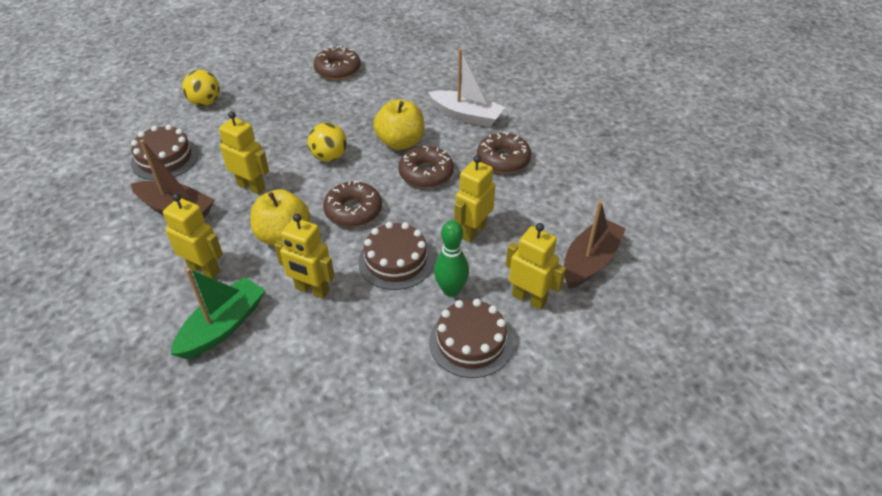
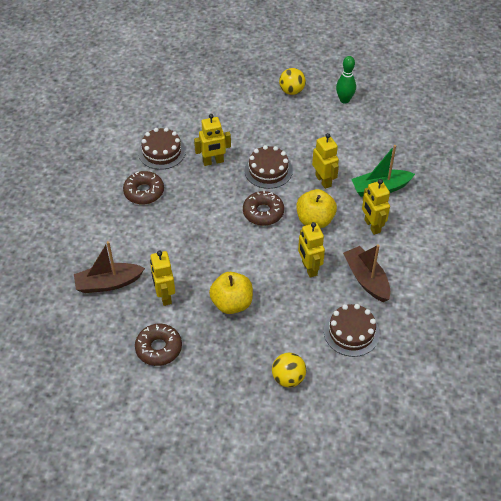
camera: 140 degrees left, 5 degrees up
(329, 157) = (242, 261): yellow ball -> yellow ball (291, 91)
(400, 142) = (188, 244): yellow apple -> yellow apple (232, 303)
(426, 173) = (198, 211): brown donut -> none
(451, 290) = (257, 141): green bowling pin -> green bowling pin (344, 100)
(466, 116) = (123, 238): white boat -> none
(471, 342) = (272, 116): brown cake -> brown cake (162, 152)
(529, 298) = (226, 117): yellow robot -> yellow robot (165, 296)
(590, 261) = (177, 115): brown boat -> brown boat (108, 283)

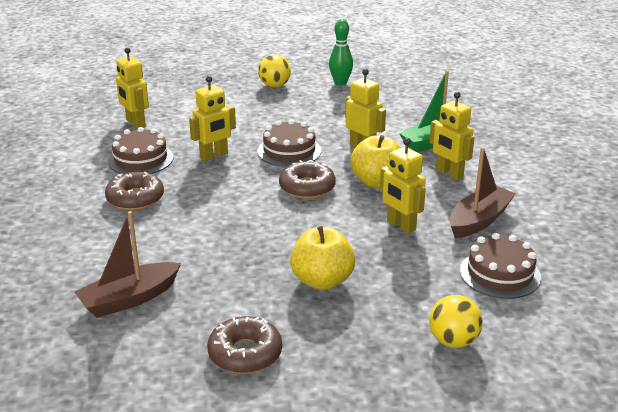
camera: 20 degrees left, 20 degrees down
(165, 296) = (222, 294): yellow robot -> yellow robot (135, 123)
(366, 279) = (479, 220): brown boat -> brown boat turned 90 degrees clockwise

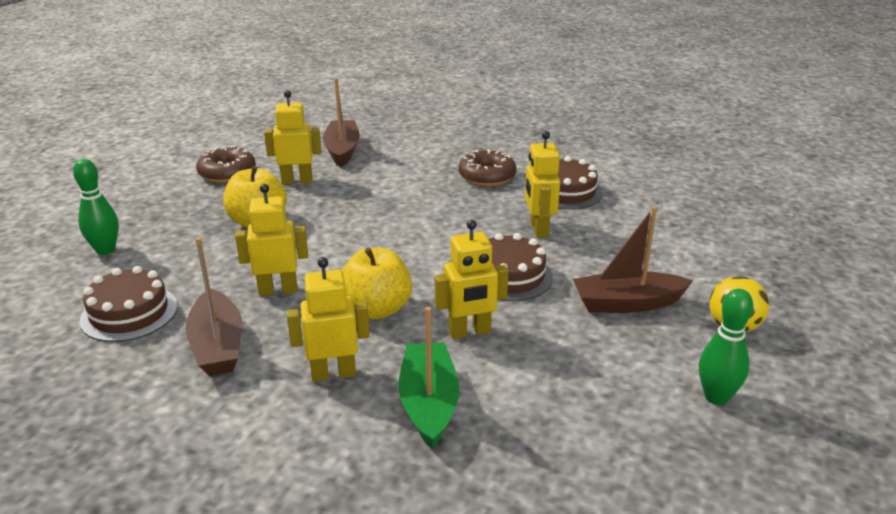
camera: 120 degrees right, 0 degrees up
(135, 123) = (659, 204): yellow robot -> yellow robot (297, 180)
(281, 113) = (627, 303): none -> brown boat
(307, 187) = (414, 261): brown donut -> none
(453, 341) = (105, 250): yellow ball -> green bowling pin

